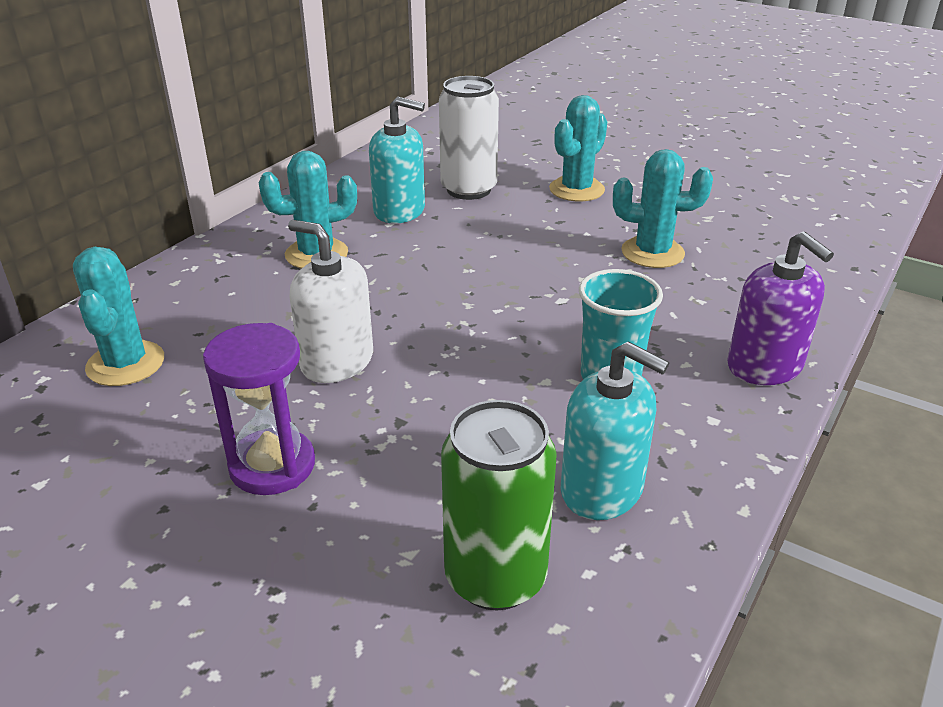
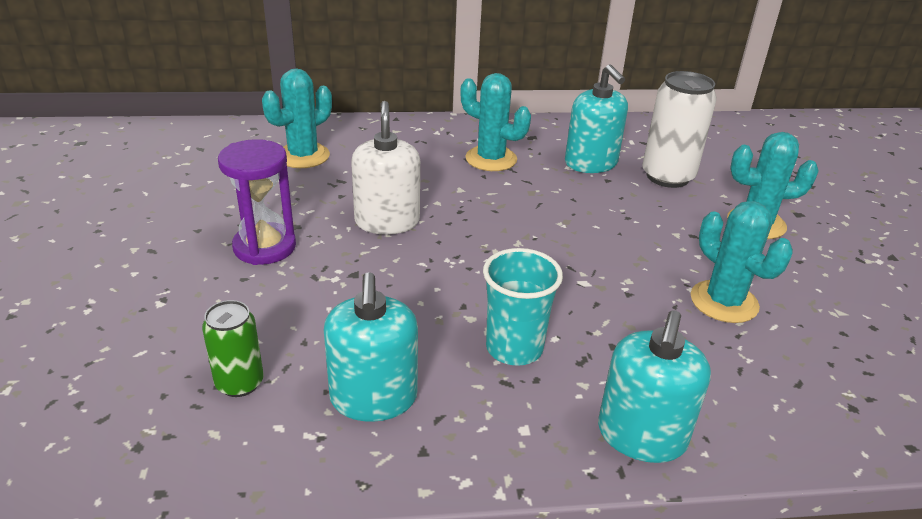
camera: 50 degrees right, 0 degrees up
(495, 577) = (239, 383): green can -> green can, size x0.60
(765, 366) = (641, 435): purple soap dispenser -> turquoise soap dispenser

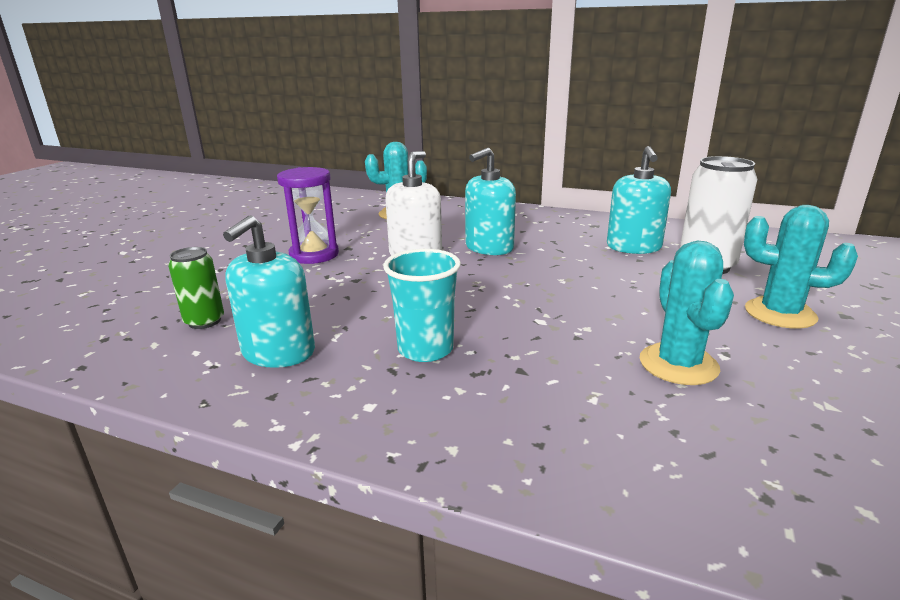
camera: 30 degrees right, 10 degrees down
(491, 159) = (542, 233): turquoise cactus -> none
(641, 435) = (473, 443): turquoise soap dispenser -> turquoise soap dispenser (489, 248)

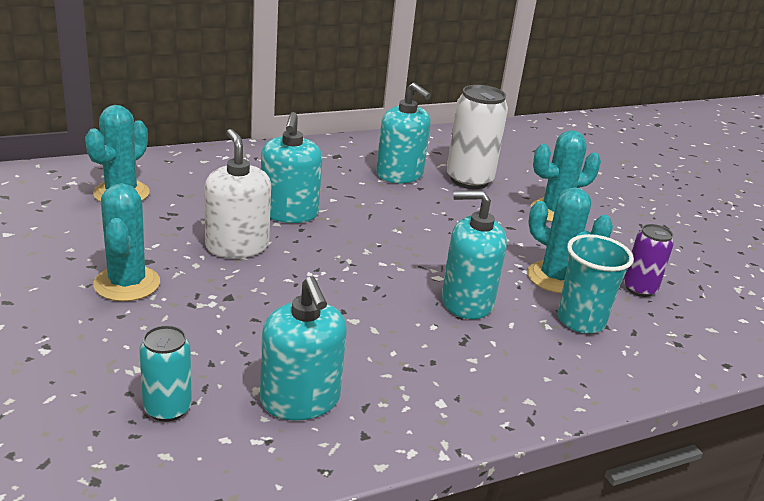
camera: 50 degrees left, 5 degrees up
(204, 321) = (167, 408): green can -> turquoise can
(314, 255) = (127, 284): purple hourglass -> turquoise cactus
(425, 349) = (403, 339): turquoise cup -> turquoise cup (581, 321)
(536, 346) = (466, 302): none -> turquoise soap dispenser
(795, 417) = (639, 289): none -> purple can

